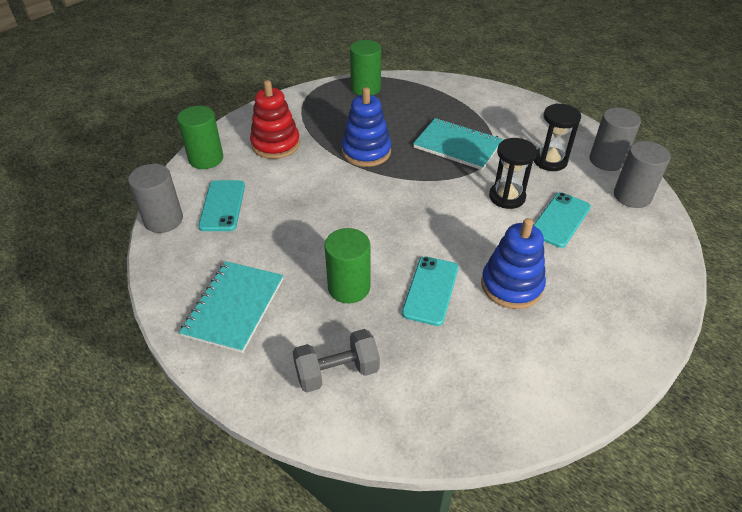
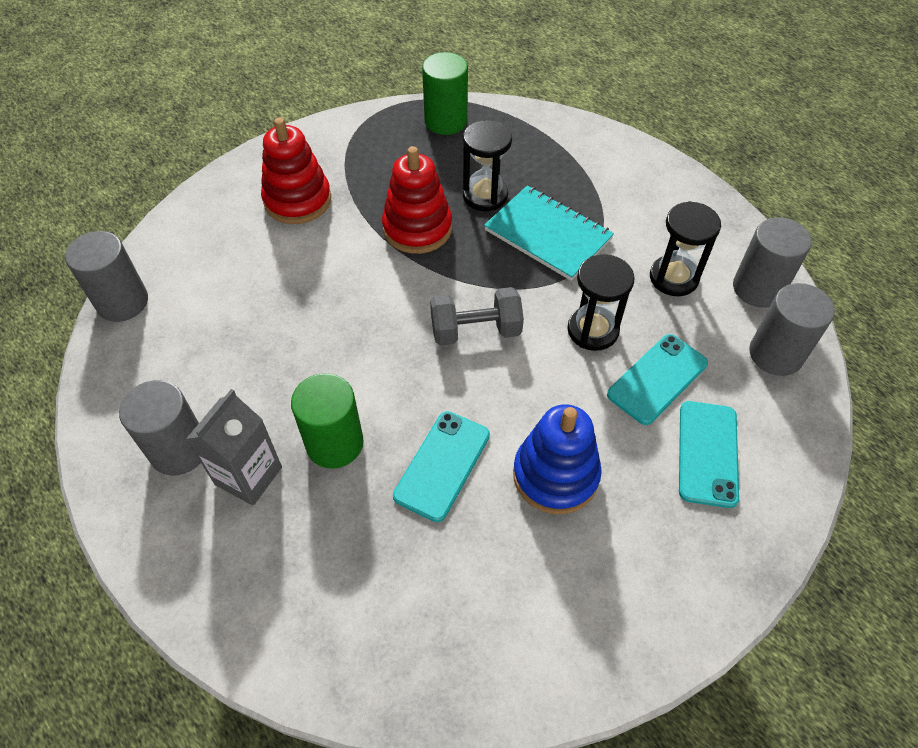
camera: 10 degrees right, 10 degrees up
(206, 159) = (200, 212): green cylinder -> none
(222, 206) = (203, 290): turquoise phone -> turquoise phone (708, 453)
(234, 307) = (179, 450): turquoise notebook -> grey cylinder
(291, 316) = (248, 475): none -> grey carton
(337, 372) = (284, 570): grey dumbbell -> grey dumbbell (475, 331)
(366, 152) = (417, 228): blue stacking toy -> red stacking toy
(407, 128) = (485, 195): none -> black hourglass

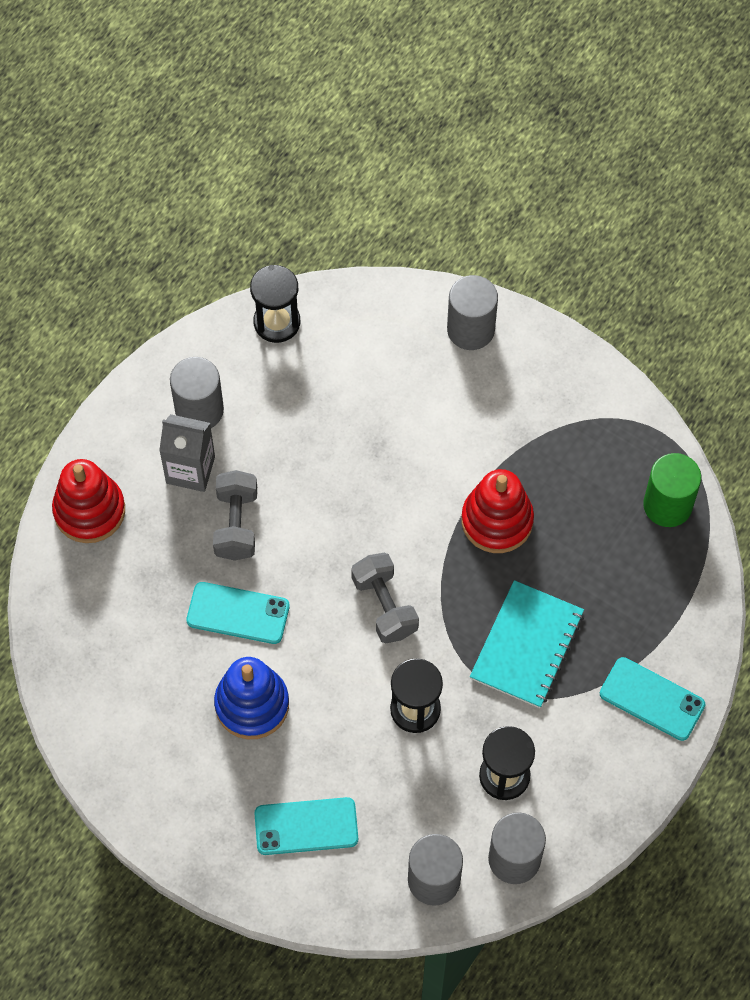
camera: 75 degrees right, 10 degrees up
(122, 302) = (331, 301): grey cylinder -> grey cylinder (470, 329)
(297, 200) = (500, 398): red stacking toy -> red stacking toy (89, 510)
(334, 443) = (236, 524): green cylinder -> grey dumbbell
(485, 195) = (564, 573): black hourglass -> black hourglass (277, 322)
(657, 379) = (374, 774): turquoise phone -> turquoise phone (652, 699)

